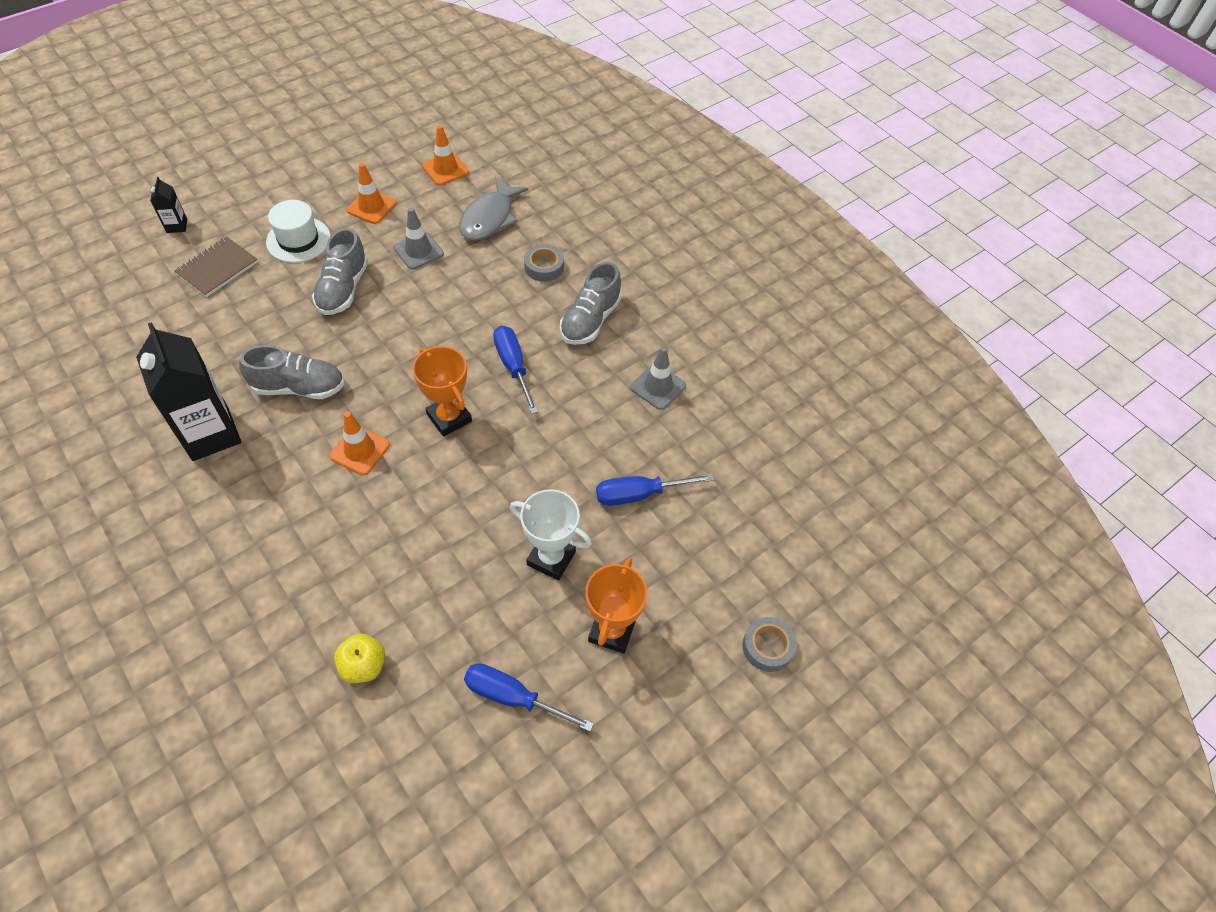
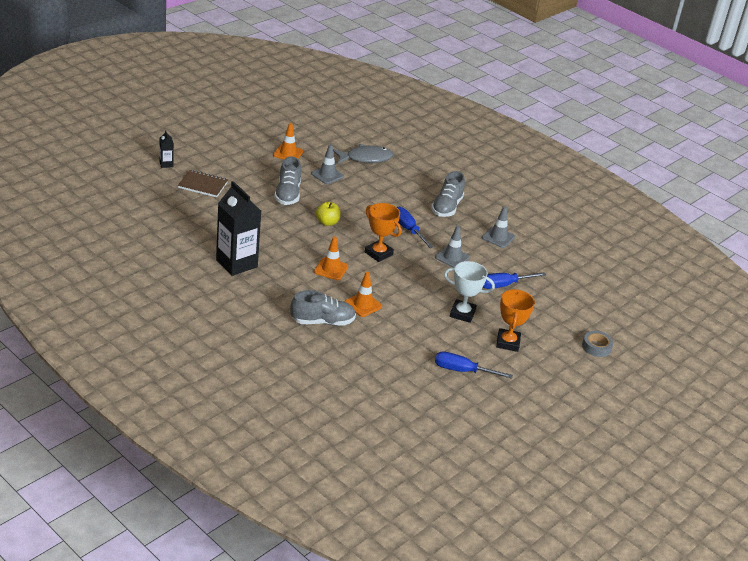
camera: 10 degrees left, 20 degrees down
(217, 268) = (203, 185): brown notebook -> brown notebook turned 75 degrees clockwise
(298, 240) = (248, 170): white hat -> none
(299, 387) = (281, 241): grey shoe -> grey shoe (322, 321)
(363, 666) = (373, 360): yellow apple -> yellow apple (327, 222)
(445, 169) = (327, 134): orange traffic cone -> orange traffic cone (363, 304)
(489, 218) = (365, 158): grey fish -> grey fish turned 120 degrees counterclockwise
(544, 267) = (409, 182): grey tape -> none
(569, 429) = (452, 257): none -> grey traffic cone

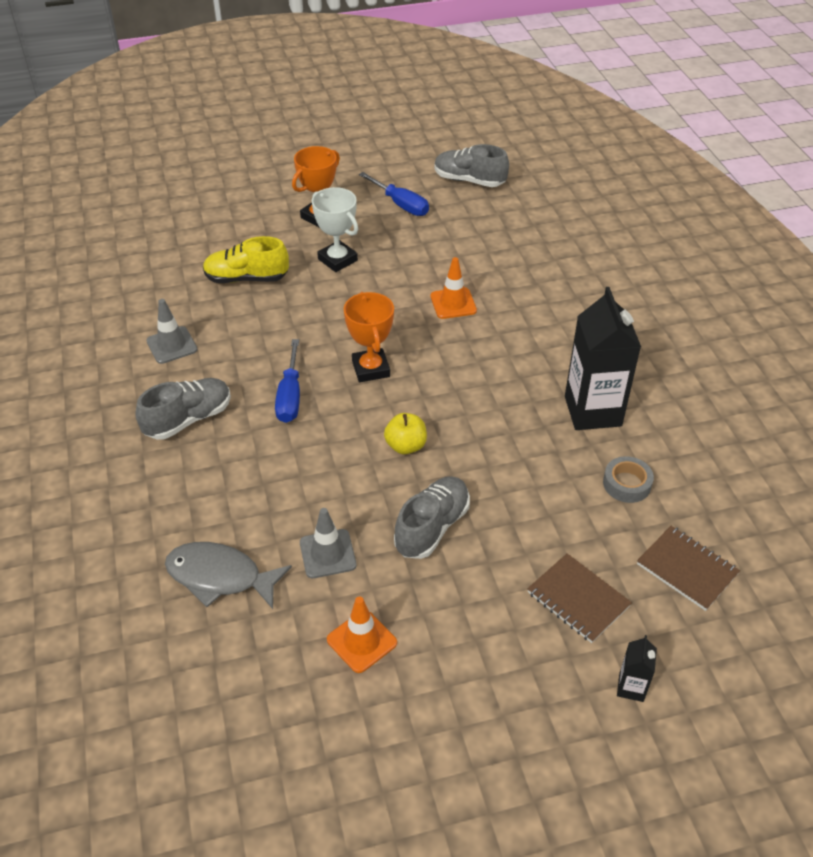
camera: 145 degrees left, 10 degrees up
(155, 206) = (687, 569): none -> brown notebook
(322, 321) = (521, 296): grey shoe -> grey shoe (469, 180)
(331, 269) = (459, 364): orange traffic cone -> none
(452, 257) = (272, 334): grey traffic cone -> none
(504, 285) = (246, 278): blue screwdriver -> yellow shoe
(596, 347) = (226, 187): grey tape -> grey tape (627, 484)

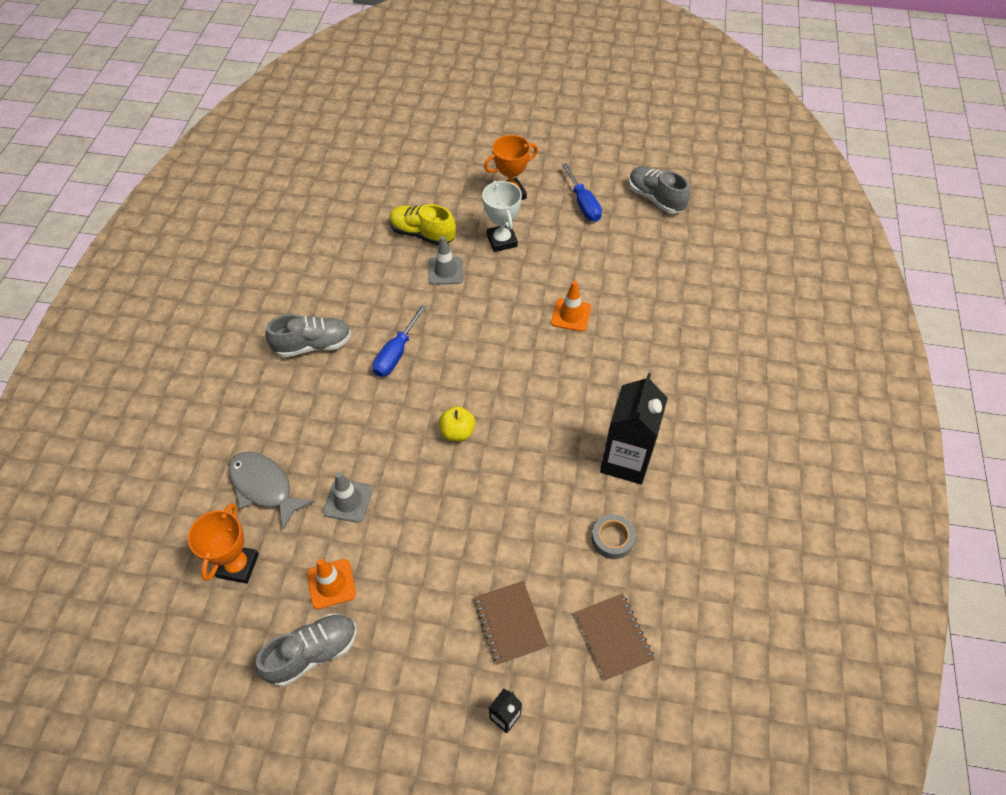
camera: 25 degrees right, 10 degrees up
(172, 345) = (335, 275): grey traffic cone -> grey traffic cone (445, 271)
(371, 369) = (470, 352): orange trophy -> orange trophy (238, 565)
(432, 527) = (436, 511): grey shoe -> grey shoe (313, 653)

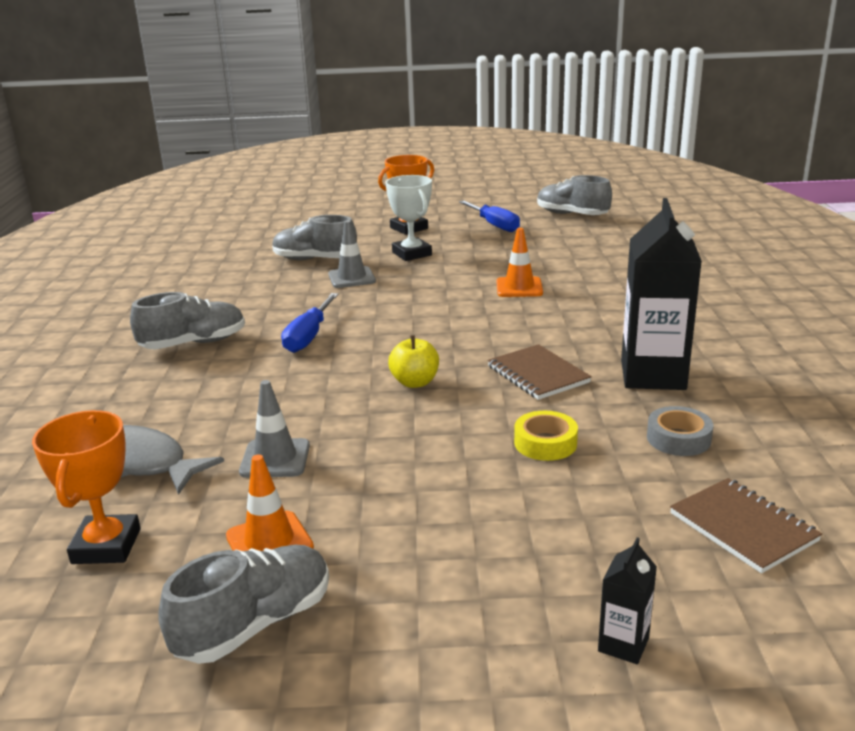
camera: 10 degrees left, 30 degrees down
(422, 234) = (314, 260): yellow shoe -> grey shoe
(510, 623) = (575, 538): brown notebook -> brown notebook (538, 374)
(524, 524) = (545, 443): none -> yellow tape

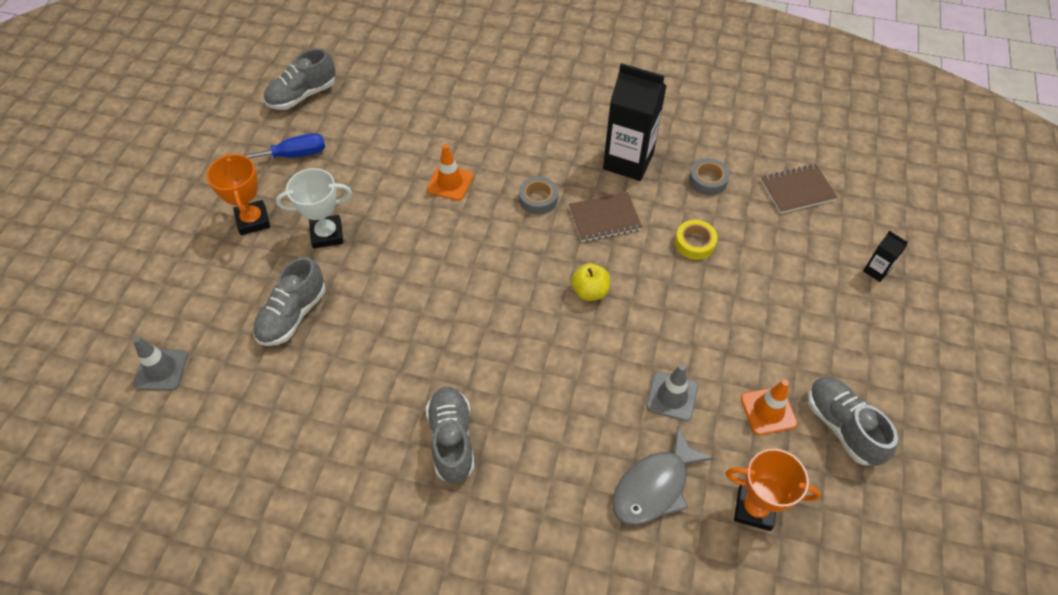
camera: 75 degrees left, 30 degrees up
(309, 336) = (477, 347): blue screwdriver -> none
(351, 278) = (361, 293): grey traffic cone -> grey traffic cone (161, 370)
(535, 332) = (538, 199): none -> grey tape

